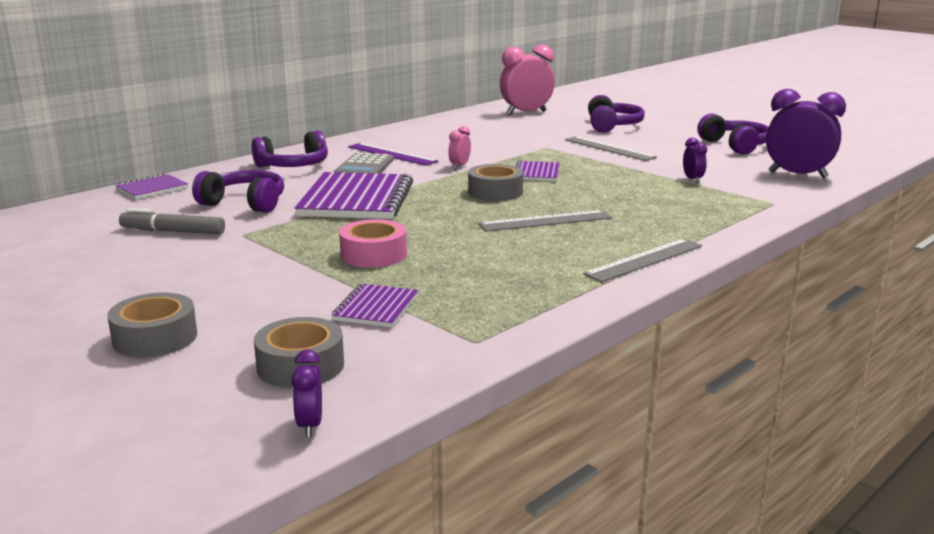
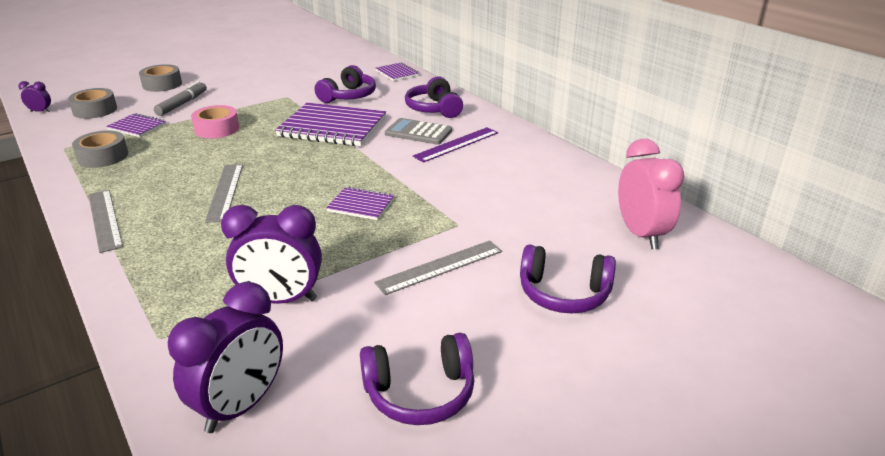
camera: 100 degrees right, 10 degrees up
(173, 231) = (307, 81): grey marker -> grey marker (182, 104)
(459, 166) = (403, 170): pink clock -> none
(495, 192) = (315, 179): grey tape -> grey tape (103, 156)
(692, 179) = (281, 300): purple clock -> purple clock, size x2.13

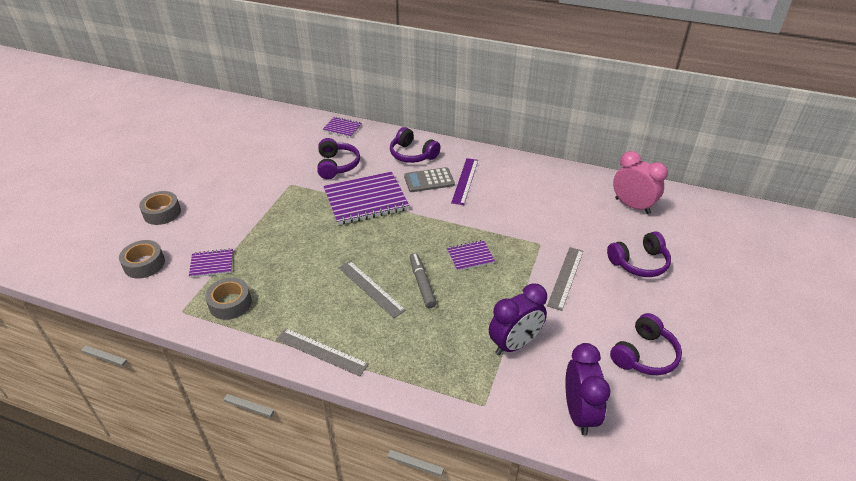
camera: 35 degrees left, 10 degrees up
(40, 111) = (92, 287): purple clock -> none
(182, 104) = (214, 226): grey marker -> grey marker (422, 283)
(217, 129) = (282, 238): pink tape -> none

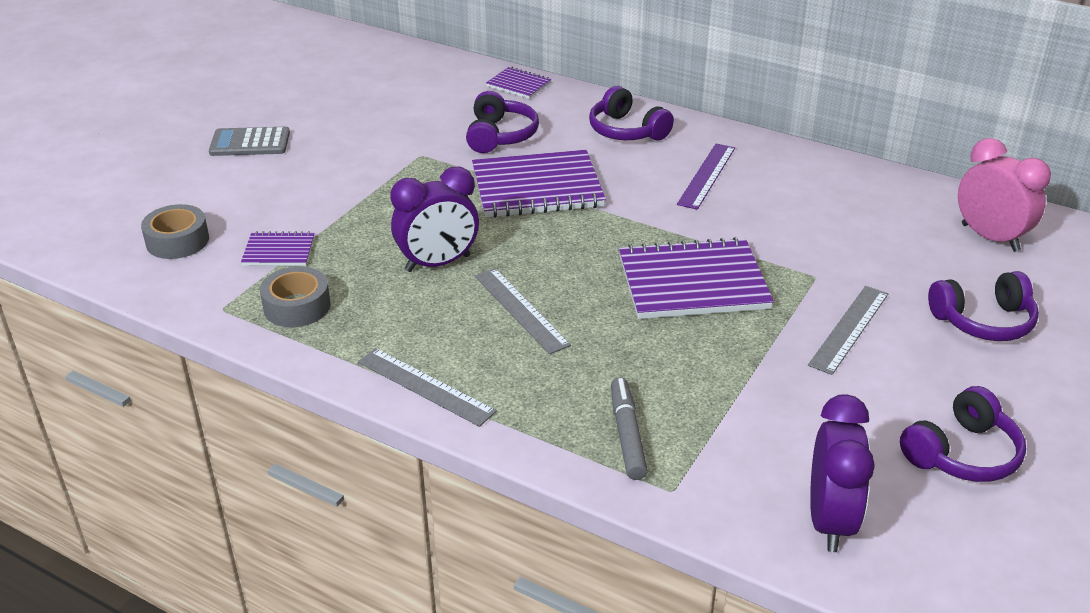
camera: 10 degrees right, 5 degrees down
(162, 213) = (216, 175): grey tape -> none
(422, 283) = (605, 312): grey marker -> grey marker (627, 435)
(429, 180) = (646, 169): grey calculator -> grey calculator (250, 143)
(470, 256) = (693, 282): purple notebook -> purple notebook, size x2.00
(514, 344) = (741, 412): purple clock -> purple clock (438, 263)

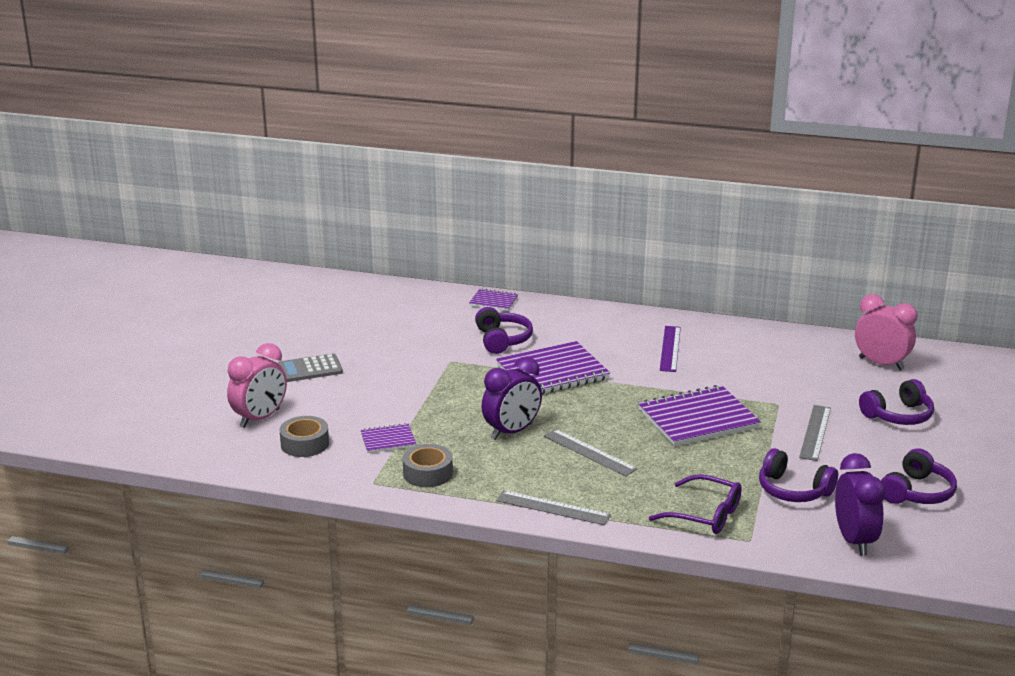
camera: 15 degrees left, 10 degrees down
(150, 199) = (260, 418): none -> pink clock
(626, 131) = (595, 325): purple headphones -> purple headphones (793, 490)
(627, 435) = (704, 514): grey marker -> purple glasses

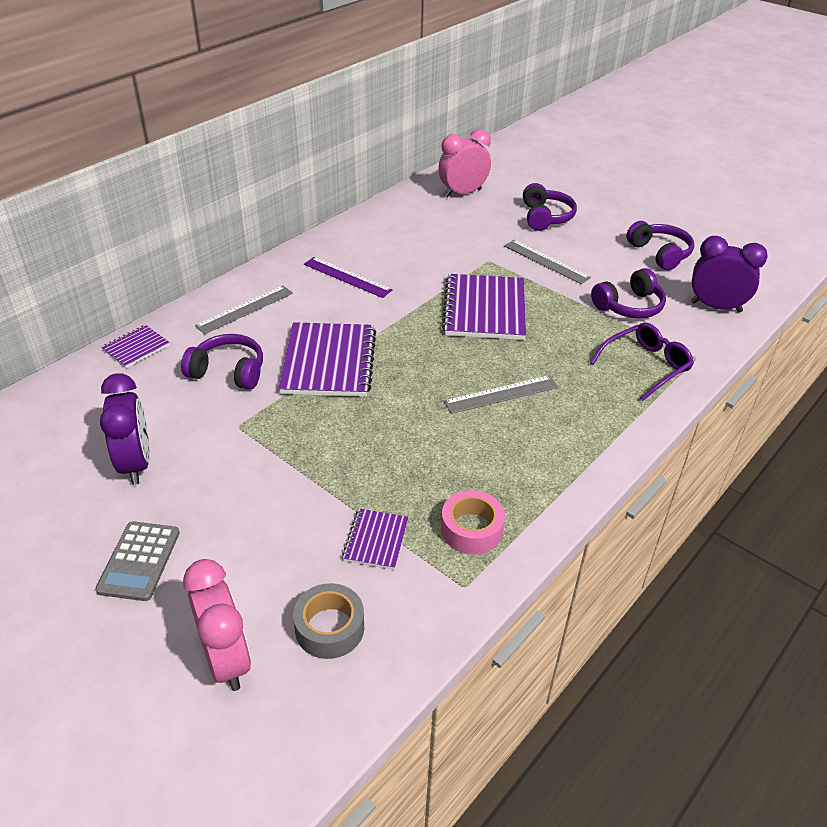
camera: 65 degrees left, 15 degrees up
(428, 473) = (471, 529): grey tape -> pink tape
(512, 432) = (426, 433): purple clock -> purple clock (136, 464)
(553, 508) = (591, 456): grey ruler -> grey ruler (245, 309)

